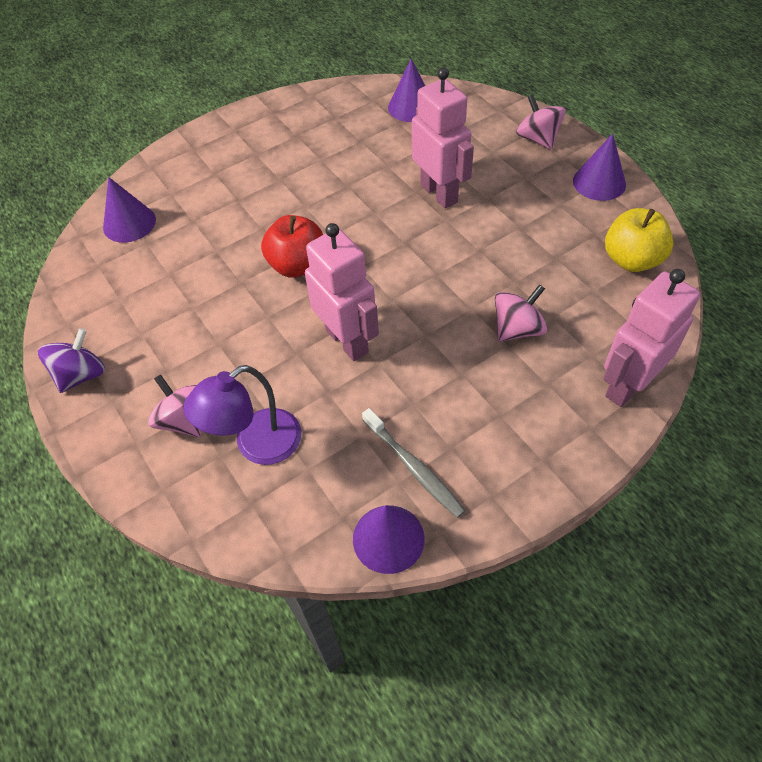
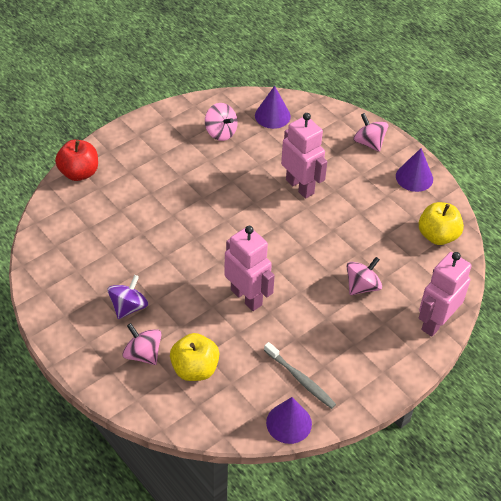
camera: 10 degrees left, 5 degrees down
(81, 375) = (62, 325): purple spinning top -> purple spinning top (128, 307)
(129, 223) = (72, 212): purple cone -> none
(257, 445) = (195, 369): purple lamp -> yellow apple
(297, 265) = (203, 243): red apple -> red apple (79, 173)
(341, 126) = (221, 132): none -> pink spinning top

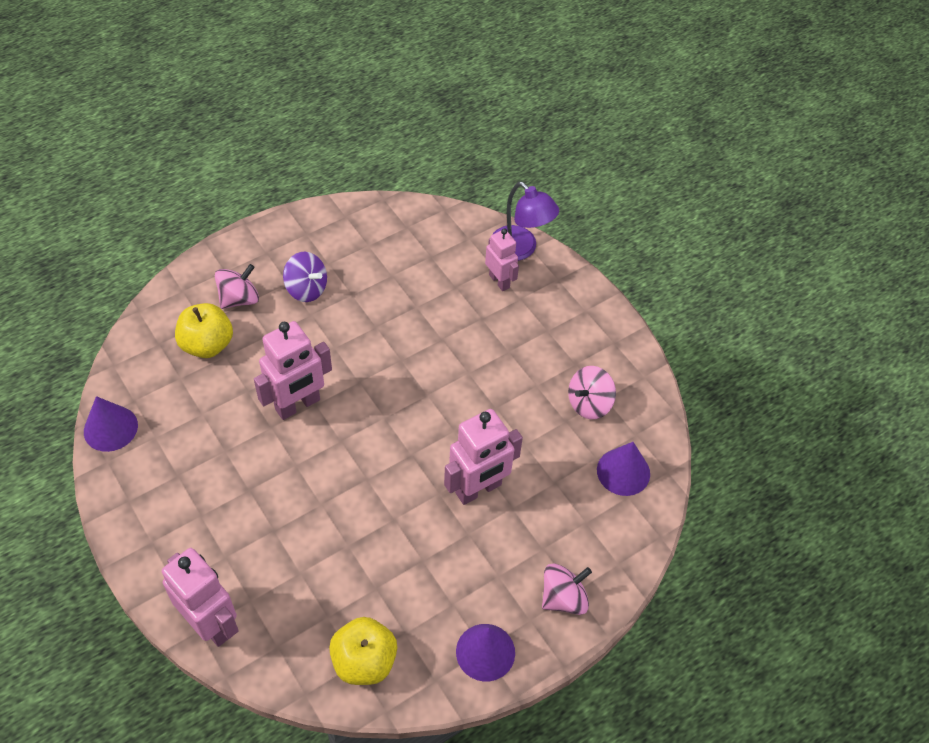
camera: 95 degrees right, 5 degrees up
(79, 173) = (520, 249): red apple -> purple lamp
(112, 184) = (499, 281): none -> pink robot
(300, 379) = (165, 448): grey toothbrush -> none
(362, 286) = (290, 540): pink spinning top -> none

